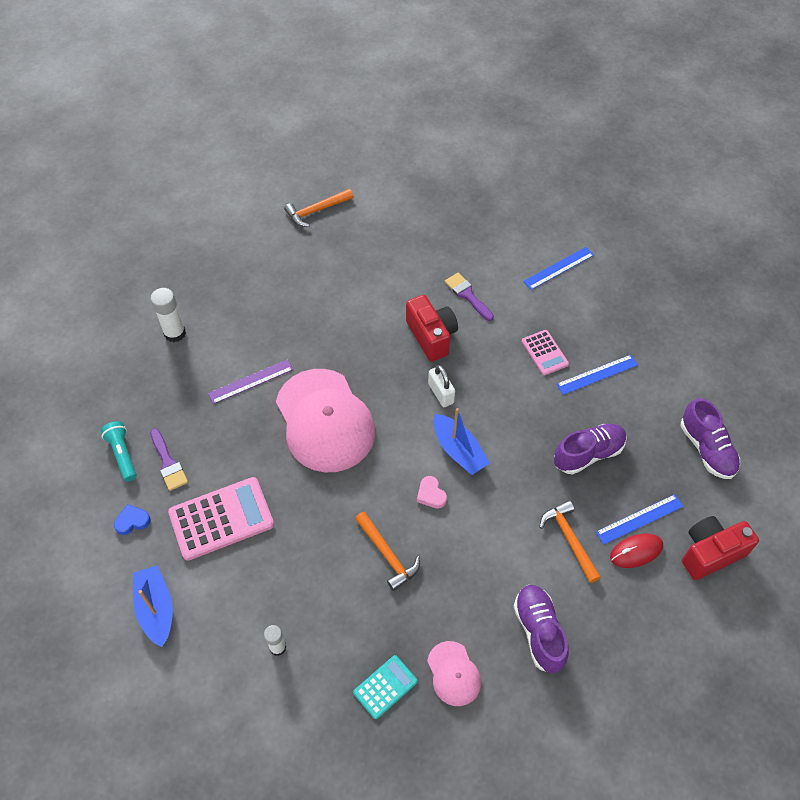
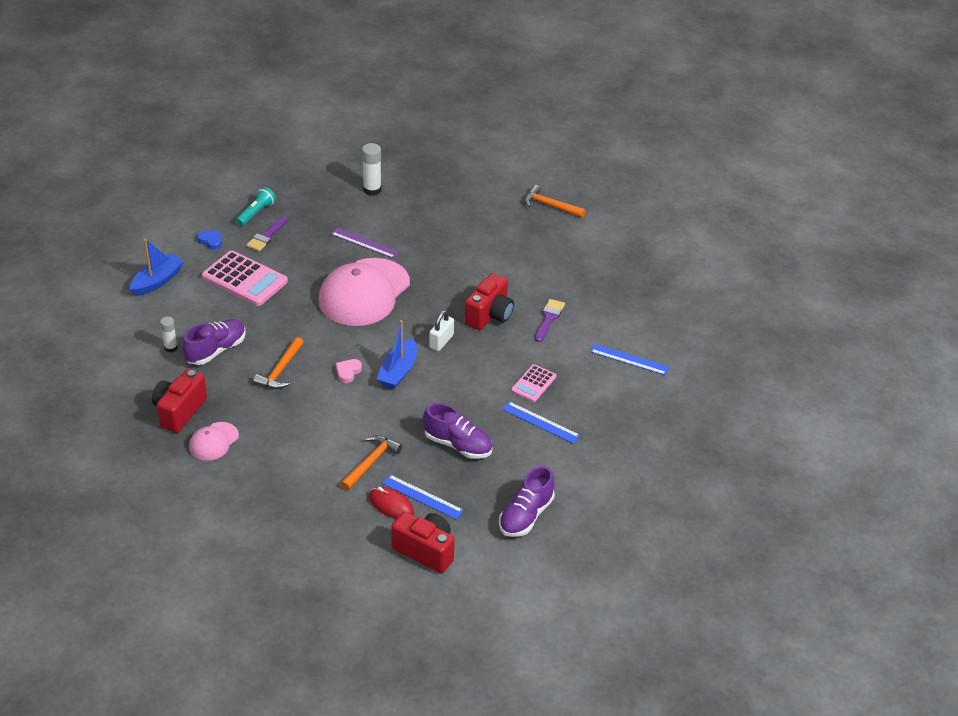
camera: 55 degrees right, 15 degrees down
(385, 687) = (179, 411): turquoise calculator -> red camera
(539, 632) = (279, 474): purple shoe -> purple shoe (216, 350)

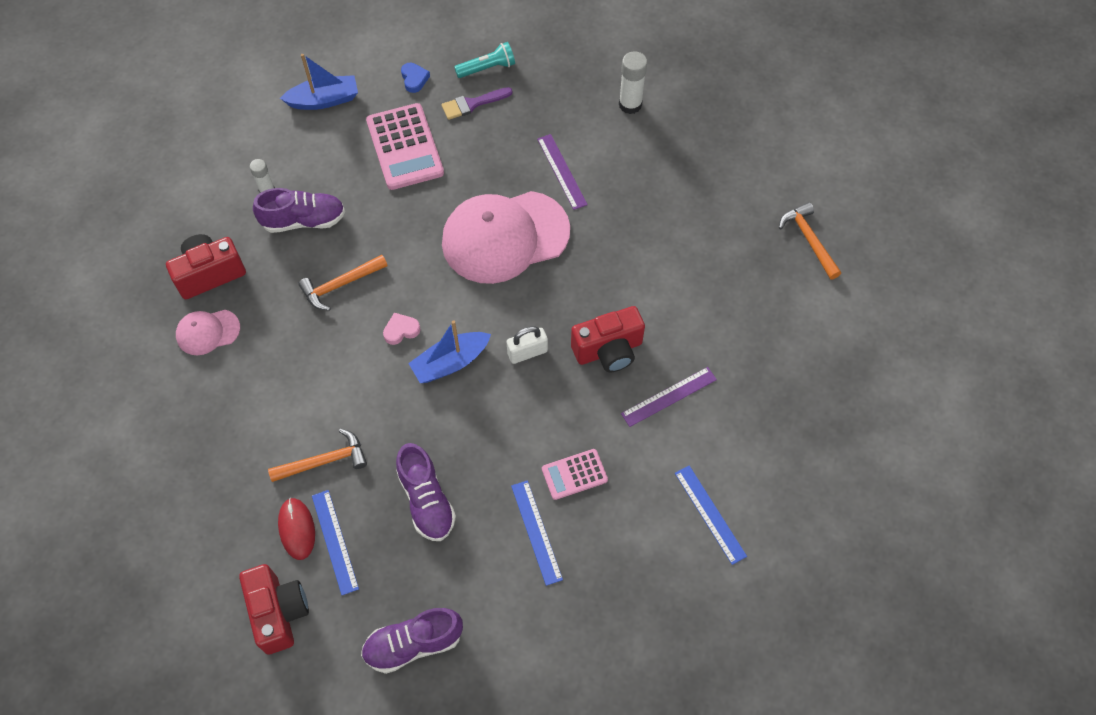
camera: 40 degrees right, 20 degrees up
(549, 318) = (669, 397): purple brush -> purple ruler

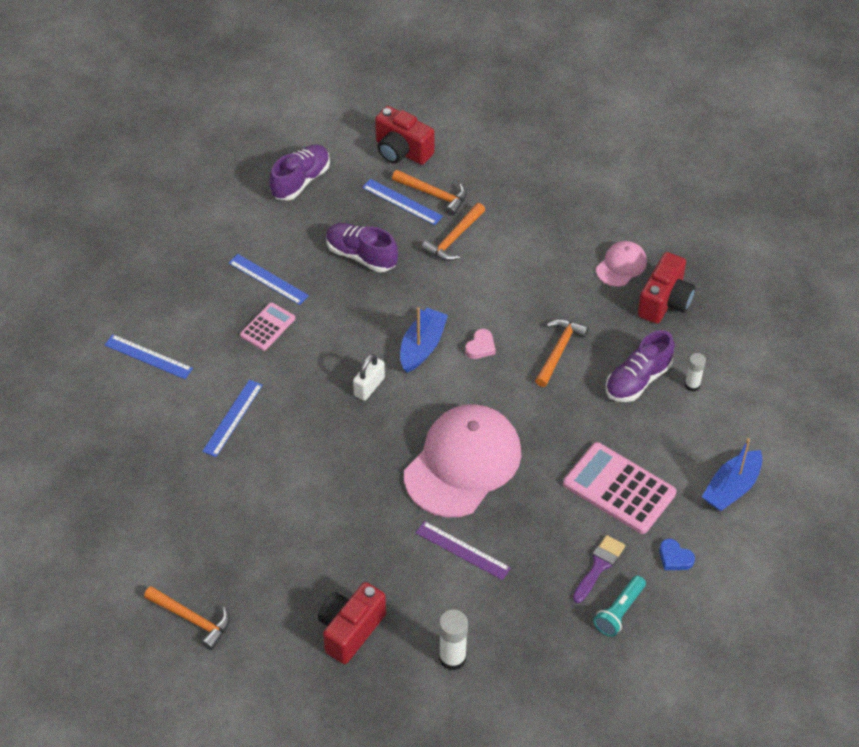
camera: 145 degrees right, 10 degrees down
(297, 529) = (434, 194): red mouse -> orange hammer
(608, 350) = (305, 424): red camera -> red camera (350, 630)
(669, 397) = (232, 418): purple ruler -> blue ruler

